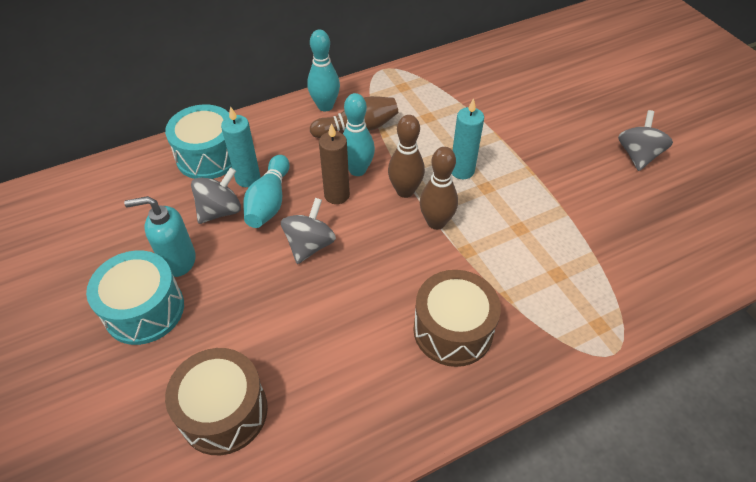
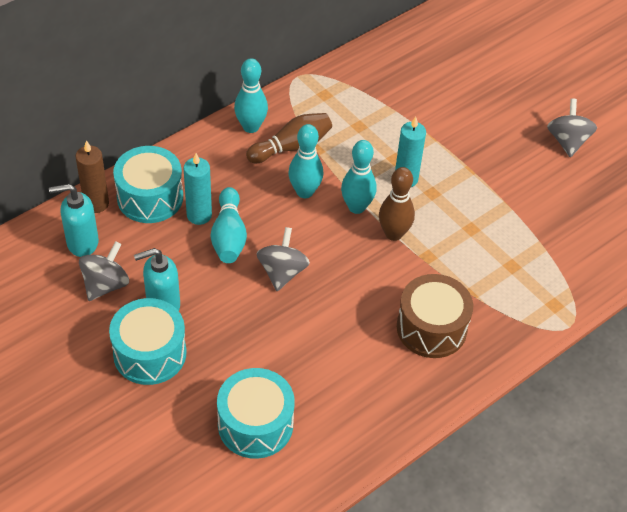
camera: 15 degrees left, 0 degrees up
(128, 189) = (82, 243): none -> turquoise soap dispenser
(220, 211) = (184, 251): grey spinning top -> grey spinning top (105, 285)
(224, 411) = (255, 424): brown drum -> turquoise drum
(337, 195) = (292, 220): brown candle -> brown candle (96, 204)
(405, 191) = (356, 207): brown bowling pin -> turquoise bowling pin

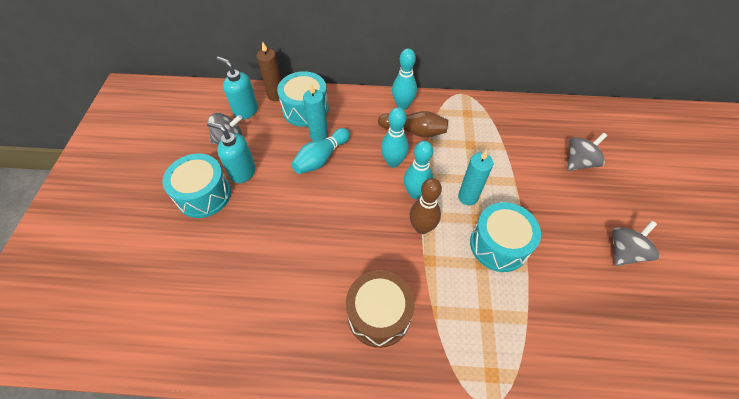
camera: 45 degrees right, 5 degrees up
(255, 424) = (202, 286): turquoise drum -> turquoise drum (498, 245)
(282, 272) = (326, 201): grey spinning top -> grey spinning top (578, 162)

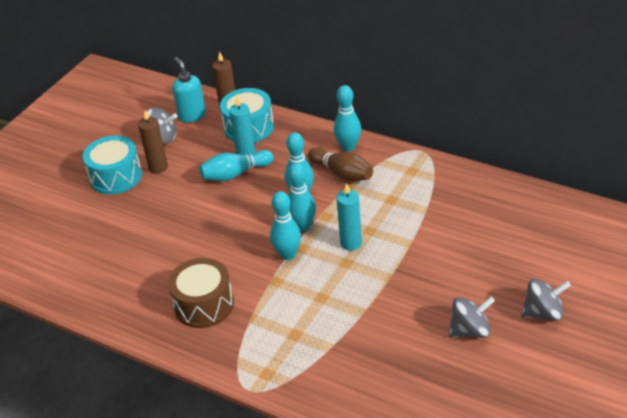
camera: 30 degrees right, 15 degrees down
(242, 172) = (158, 167): turquoise soap dispenser -> brown candle
(422, 227) = (288, 255): brown bowling pin -> turquoise bowling pin
(498, 245) = (349, 288): turquoise drum -> none
(578, 162) = (494, 245): grey spinning top -> grey spinning top (543, 313)

